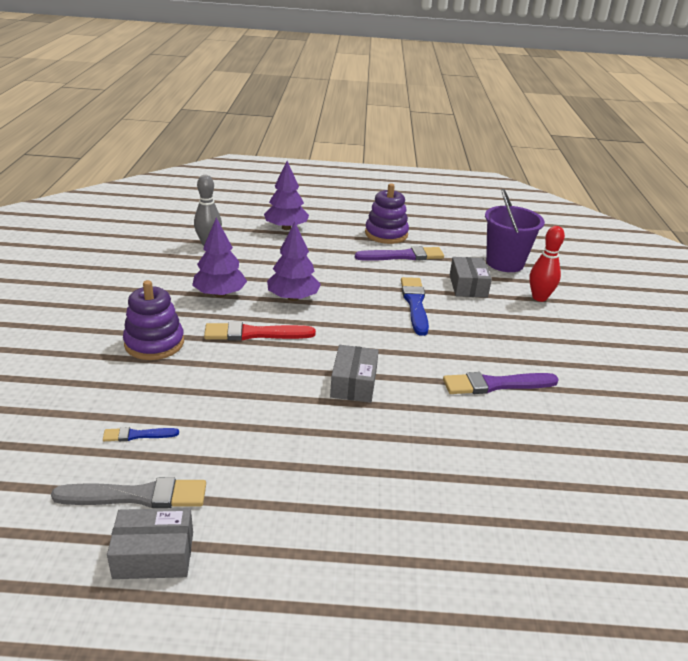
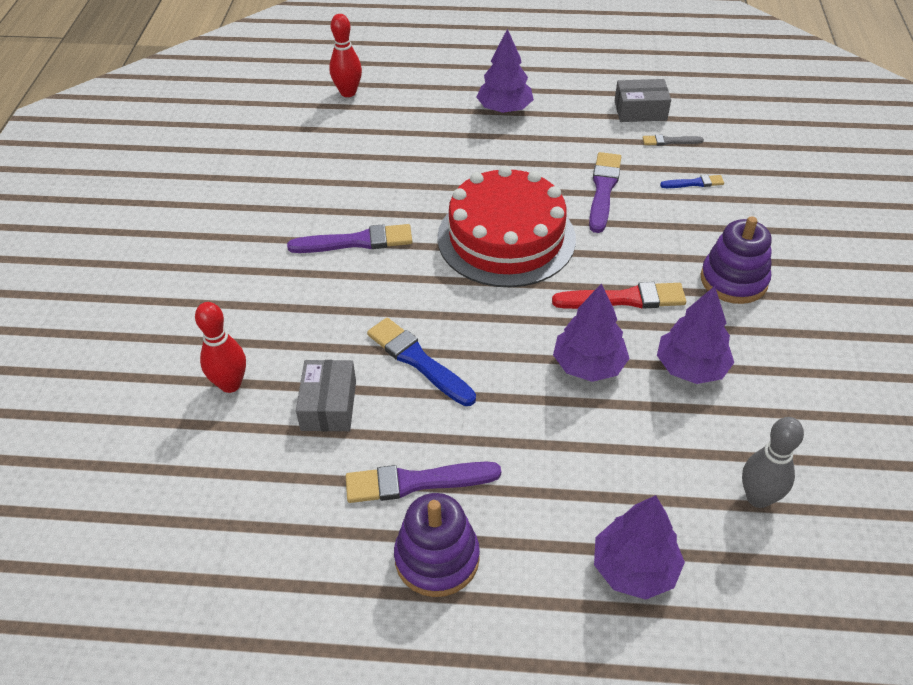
camera: 175 degrees left, 15 degrees up
(137, 496) = (670, 141): grey brush -> grey brush, size x0.54
(245, 430) = (603, 190): none -> purple brush
(353, 383) = (506, 238): grey box -> red cake
(359, 562) = (504, 109): none -> purple tree
(415, 304) = (418, 361): blue brush -> blue brush turned 135 degrees clockwise
(505, 263) = (241, 472): purple bucket -> none
(610, 606) = (348, 92): none -> red bowling pin

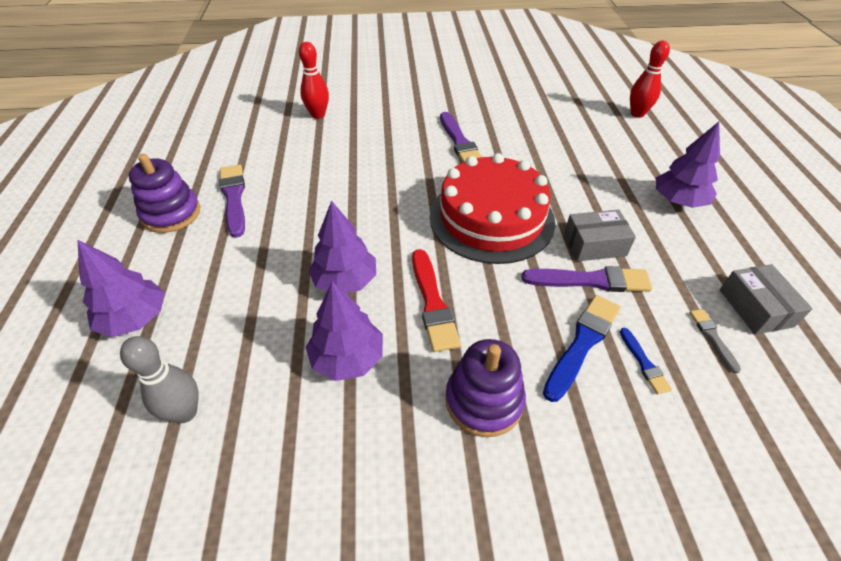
camera: 80 degrees right, 0 degrees up
(329, 405) = (301, 153): grey box -> grey box (594, 245)
(418, 361) = (343, 186): blue brush -> blue brush (582, 344)

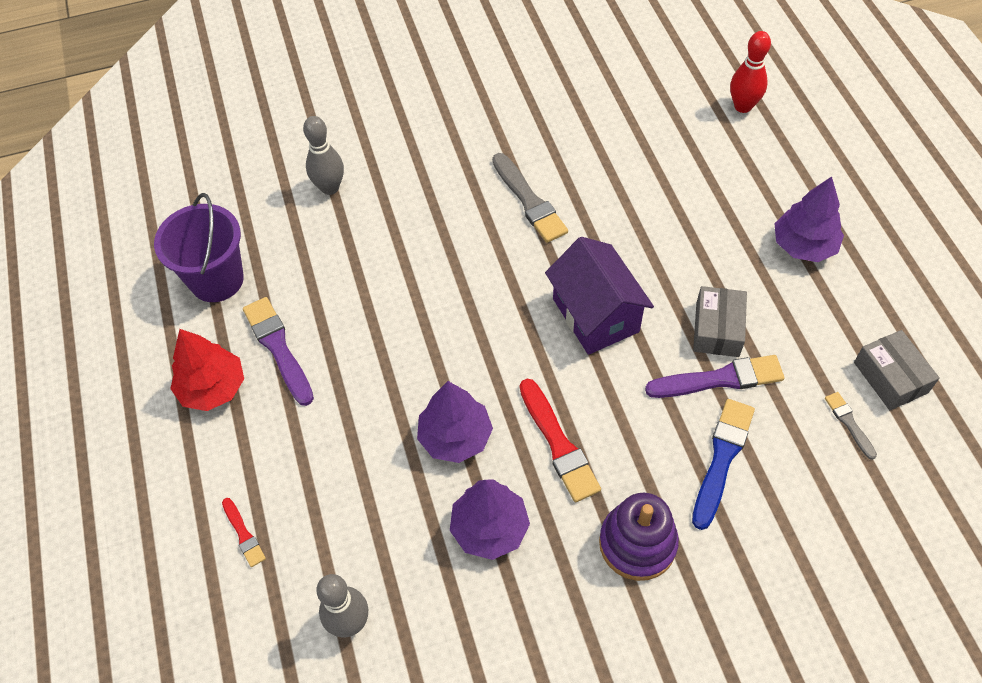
camera: 10 degrees left, 10 degrees up
(135, 319) = (243, 534): purple tree -> red brush
(171, 214) = (212, 388): purple stacking toy -> red tree
(212, 152) = (216, 280): none -> purple bucket
(318, 115) = (330, 188): red bowling pin -> grey bowling pin
(459, 142) = (529, 201): purple brush -> grey brush
(491, 218) = (595, 315): red cake -> purple house
(594, 245) = (717, 329): grey box -> grey box turned 60 degrees counterclockwise
(643, 363) = (784, 467): blue brush -> none

